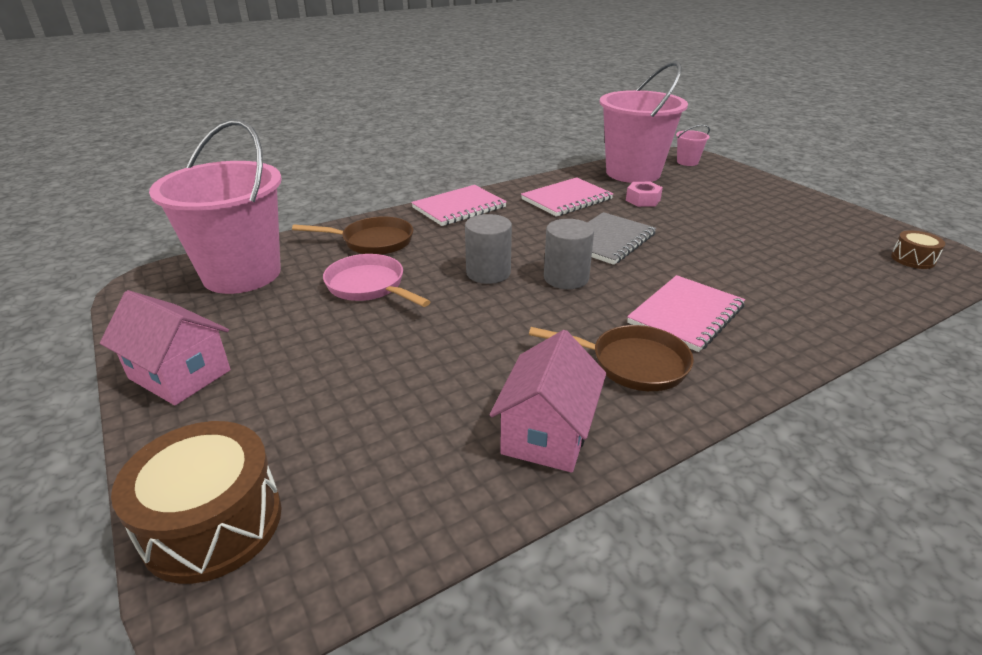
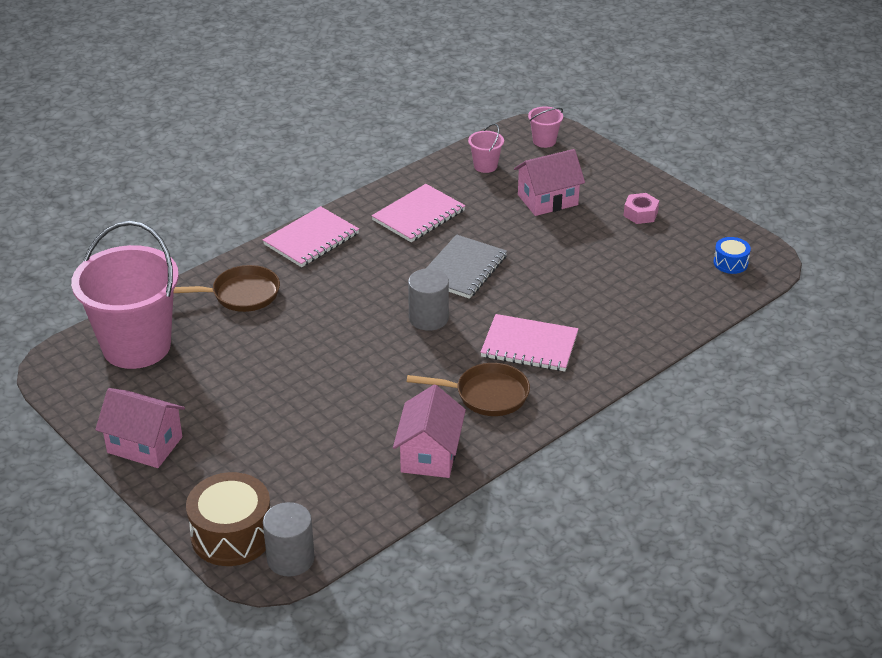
camera: 10 degrees left, 5 degrees up
(369, 286) = (258, 346): pink pan -> none
(488, 273) = (359, 320): grey cylinder -> grey cylinder (290, 559)
(633, 173) = (485, 166): pink bucket -> pink bucket, size x0.40
(643, 200) = (495, 209): pink nut -> pink nut (640, 214)
(686, 315) = (529, 345): pink notebook -> pink notebook turned 75 degrees clockwise
(695, 198) = (547, 200): none -> pink house
(913, 259) = (730, 263): brown drum -> blue drum

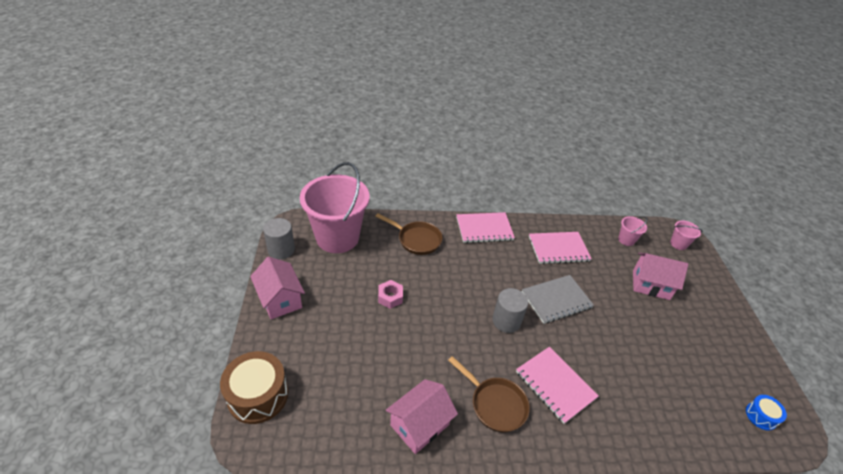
camera: 35 degrees right, 5 degrees up
(290, 559) = (268, 441): grey cylinder -> grey cylinder (281, 250)
(640, 214) = (712, 332): pink nut -> pink nut (390, 297)

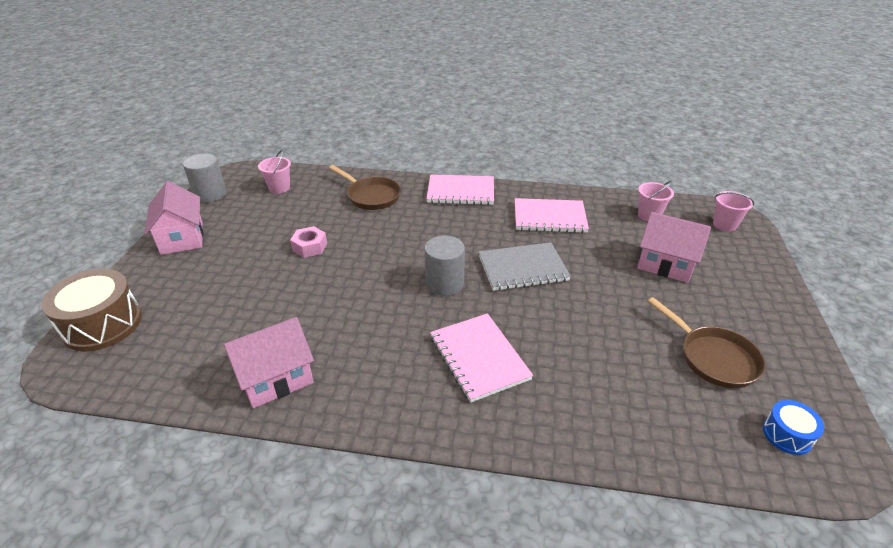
camera: 15 degrees right, 5 degrees down
(337, 237) = (279, 188): pink bucket -> pink bucket, size x0.40
(495, 404) = (386, 369): brown pan -> brown pan (713, 358)

